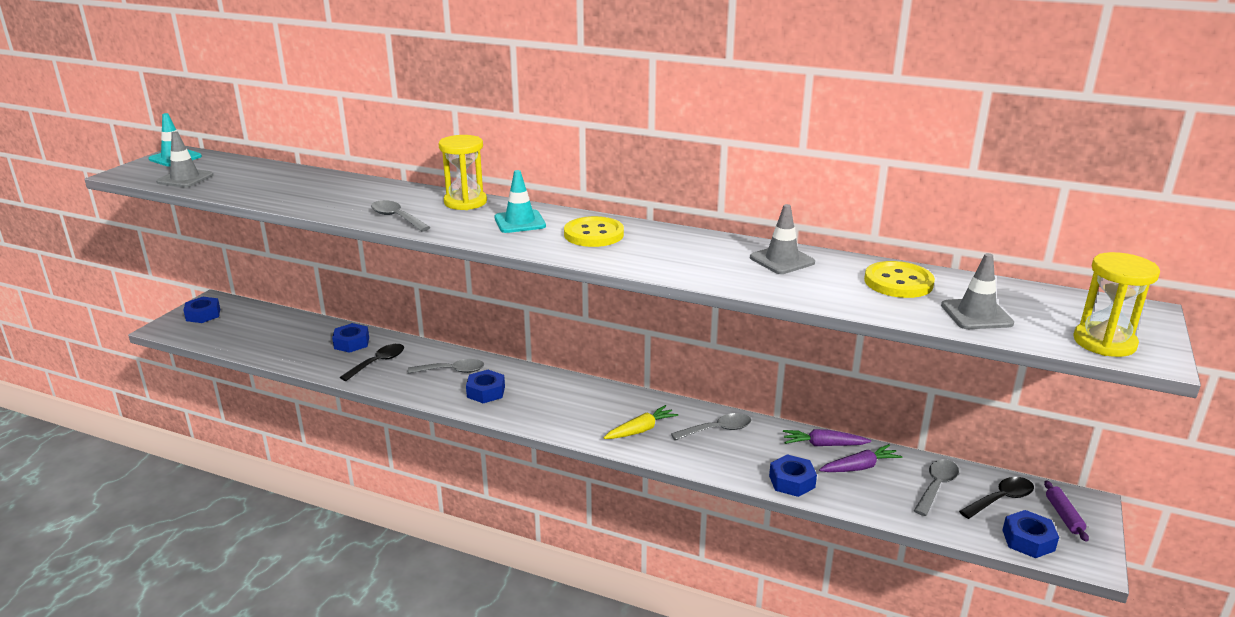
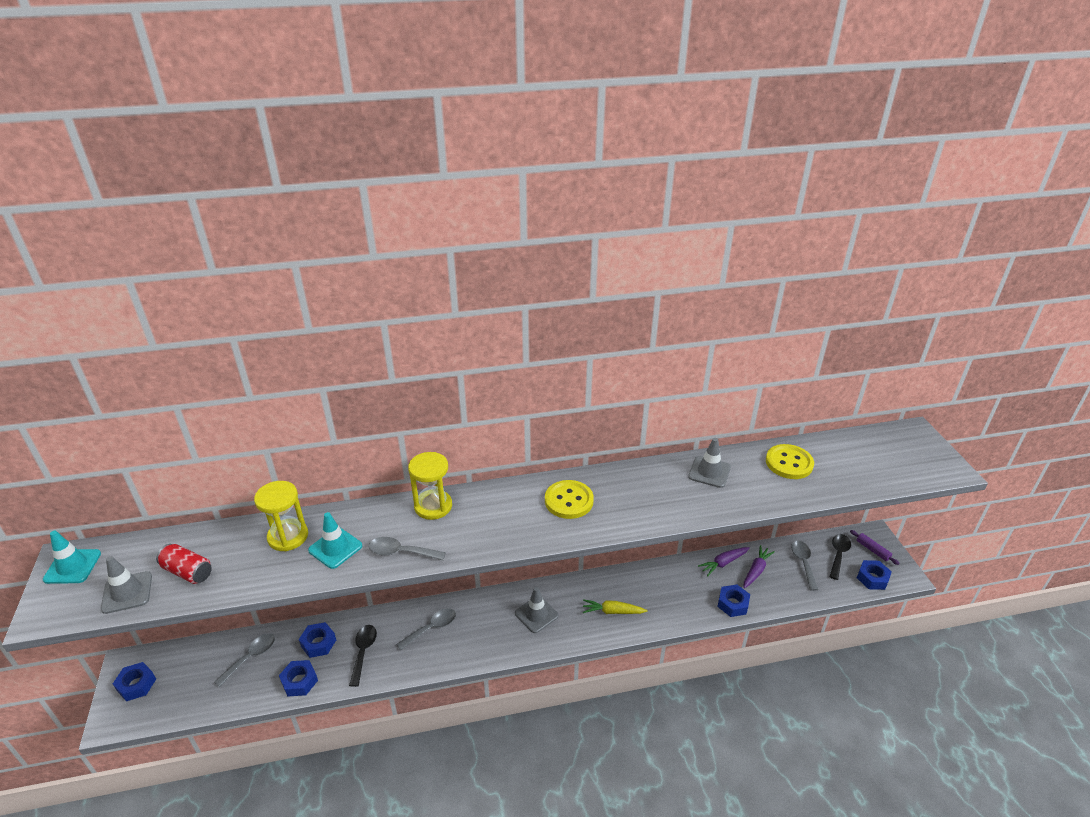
camera: 35 degrees left, 10 degrees up
(236, 181) = (188, 571): none -> red can
(486, 392) = (477, 635): blue nut -> blue nut (299, 681)
(520, 222) = (502, 511): turquoise traffic cone -> turquoise traffic cone (335, 548)
(641, 430) = (612, 611): yellow carrot -> yellow carrot turned 105 degrees counterclockwise
(717, 430) = (656, 584): grey spoon -> grey spoon (251, 657)
(976, 314) = (852, 474): grey traffic cone -> grey traffic cone (536, 614)
(1104, 342) = (925, 469): yellow hourglass -> yellow hourglass (288, 536)

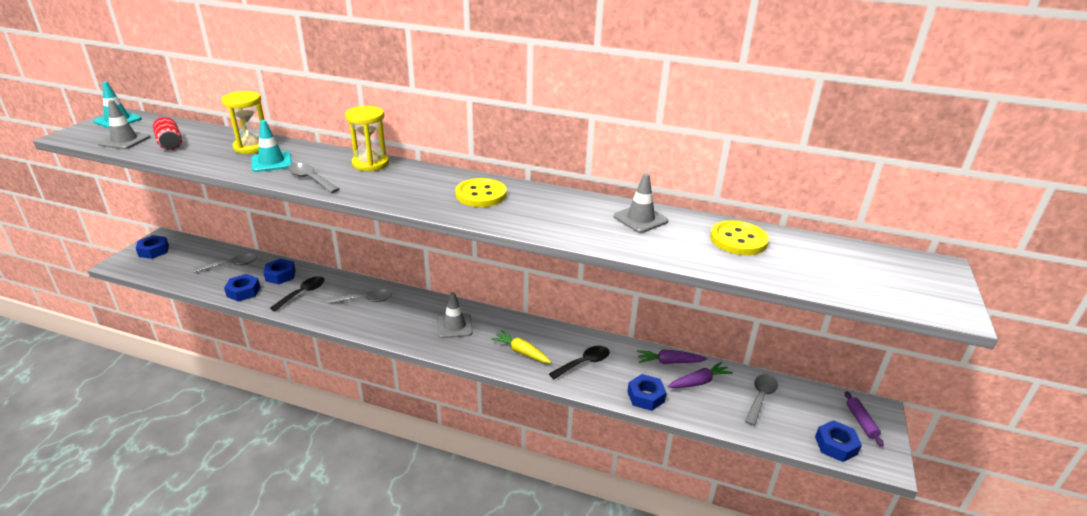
camera: 30 degrees right, 5 degrees down
(838, 555) = (811, 408): black spoon -> black spoon (584, 363)

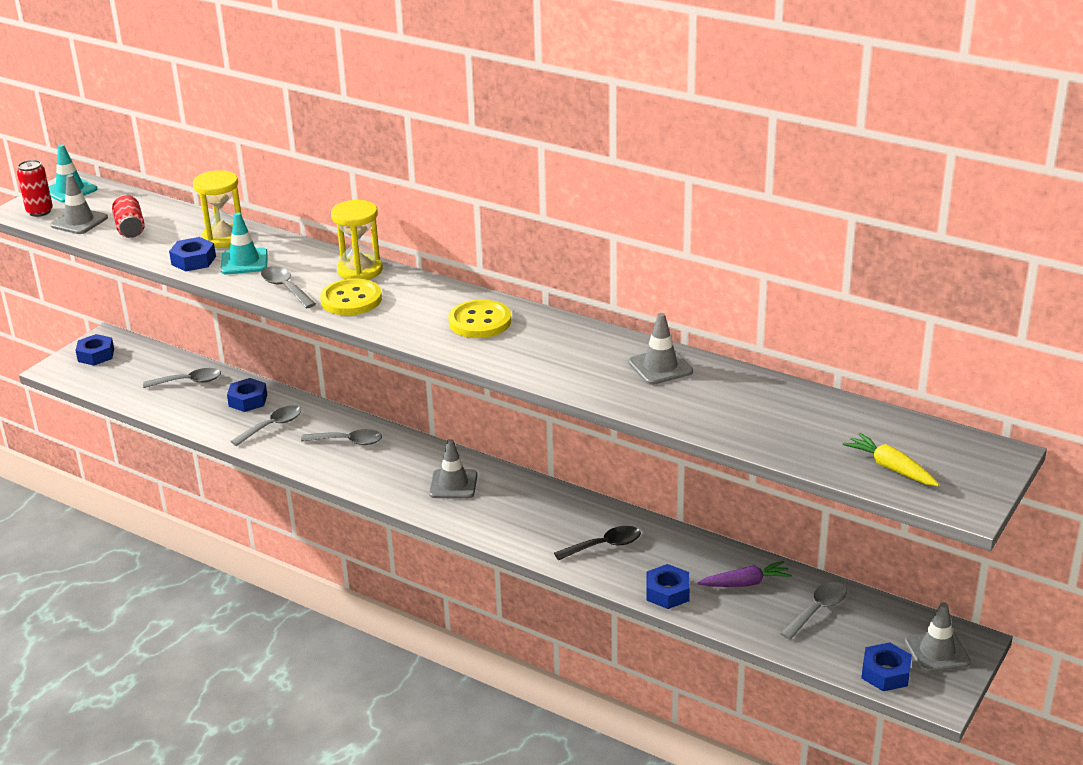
camera: 15 degrees right, 0 degrees up
(89, 135) = (40, 212): none -> red can
(243, 292) = (201, 418): blue nut -> blue nut (193, 260)
(302, 293) = (272, 426): black spoon -> grey spoon
(521, 352) = (529, 524): yellow carrot -> yellow carrot (891, 468)
(669, 362) = (717, 556): purple carrot -> none
(738, 240) = (766, 402): yellow button -> yellow button (351, 299)
(861, 422) = (937, 652): purple rolling pin -> grey traffic cone

